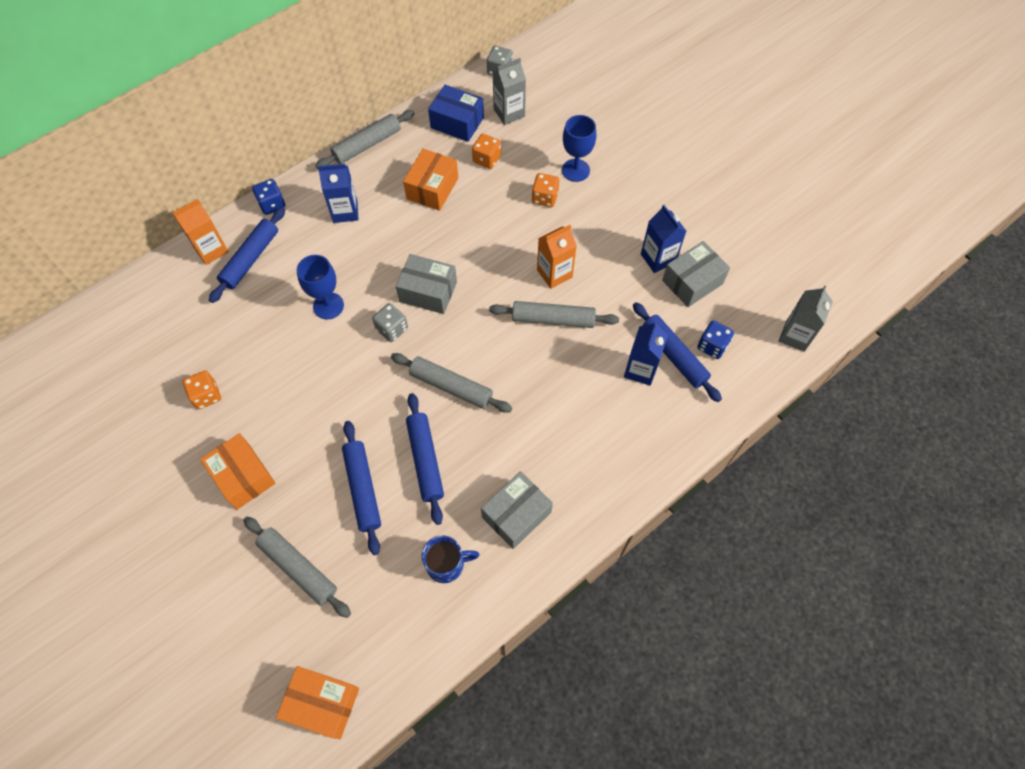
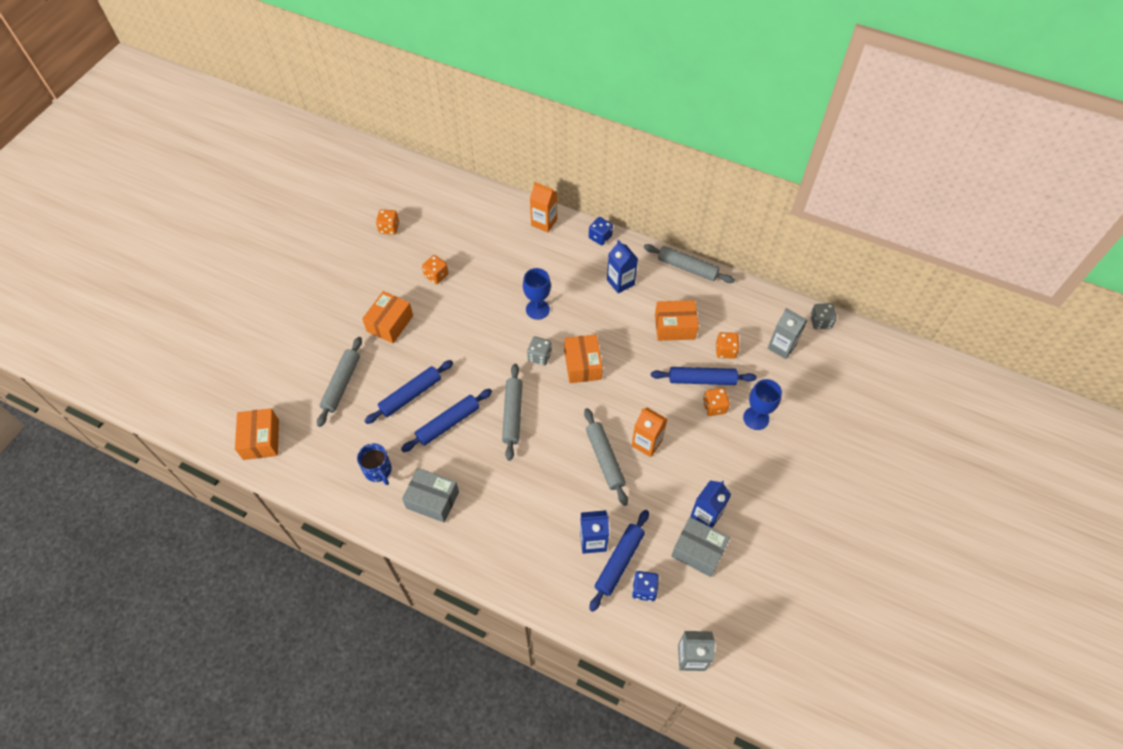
camera: 65 degrees right, 5 degrees down
(91, 424) = (389, 228): none -> orange dice
(251, 259) = (549, 247): blue rolling pin -> blue rolling pin (702, 380)
(428, 292) = (582, 365): grey box -> orange box
(457, 122) = (747, 315): blue box -> none

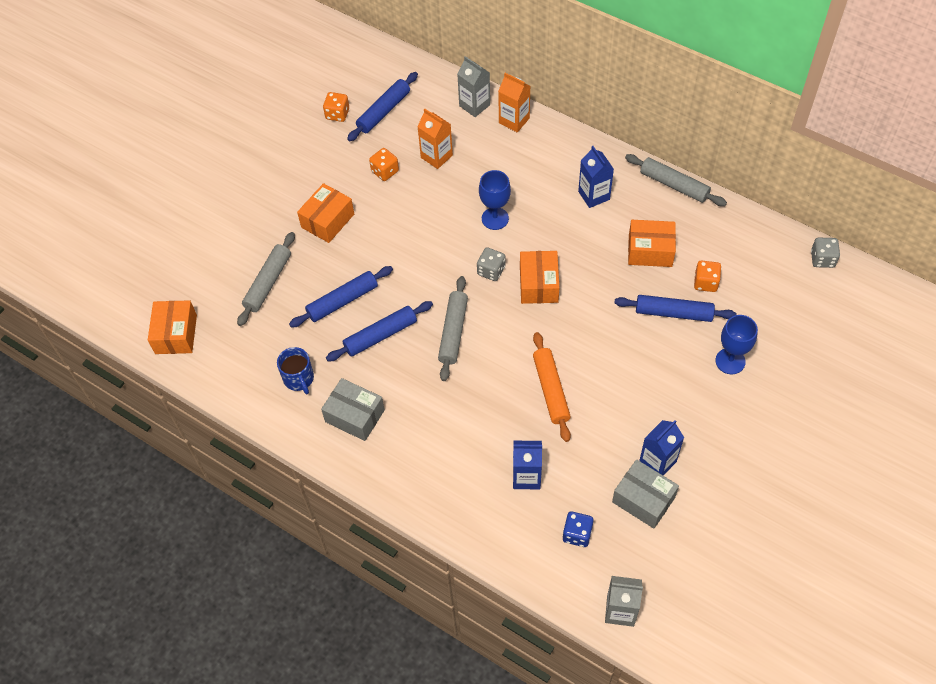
camera: 10 degrees right, 0 degrees up
(600, 237) = (577, 142): blue dice -> none
(605, 459) = (551, 390): grey rolling pin -> orange rolling pin
(619, 562) = (553, 502): blue rolling pin -> blue rolling pin (383, 111)
(646, 443) = (600, 377): orange carton -> orange carton (436, 156)
(714, 407) = (683, 344): orange dice -> none
(781, 346) = (772, 283): grey carton -> grey carton (474, 105)

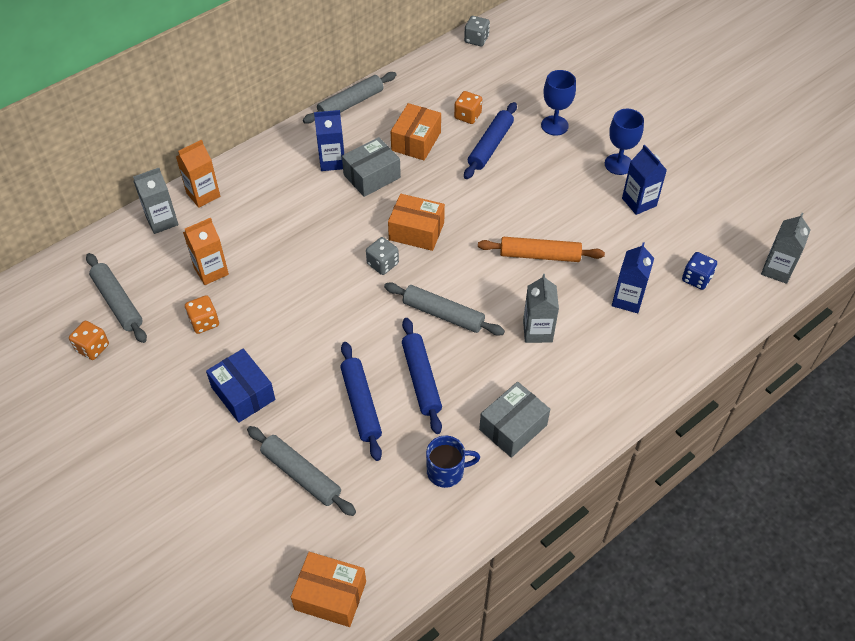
camera: 75 degrees left, 5 degrees down
(327, 221) = (243, 393): orange box -> blue box
(383, 111) = (118, 302): blue rolling pin -> grey rolling pin
(462, 410) = (537, 331): none -> grey carton
(495, 218) = (319, 243): blue goblet -> blue goblet (618, 164)
(643, 499) = (673, 222): grey box -> grey box (372, 176)

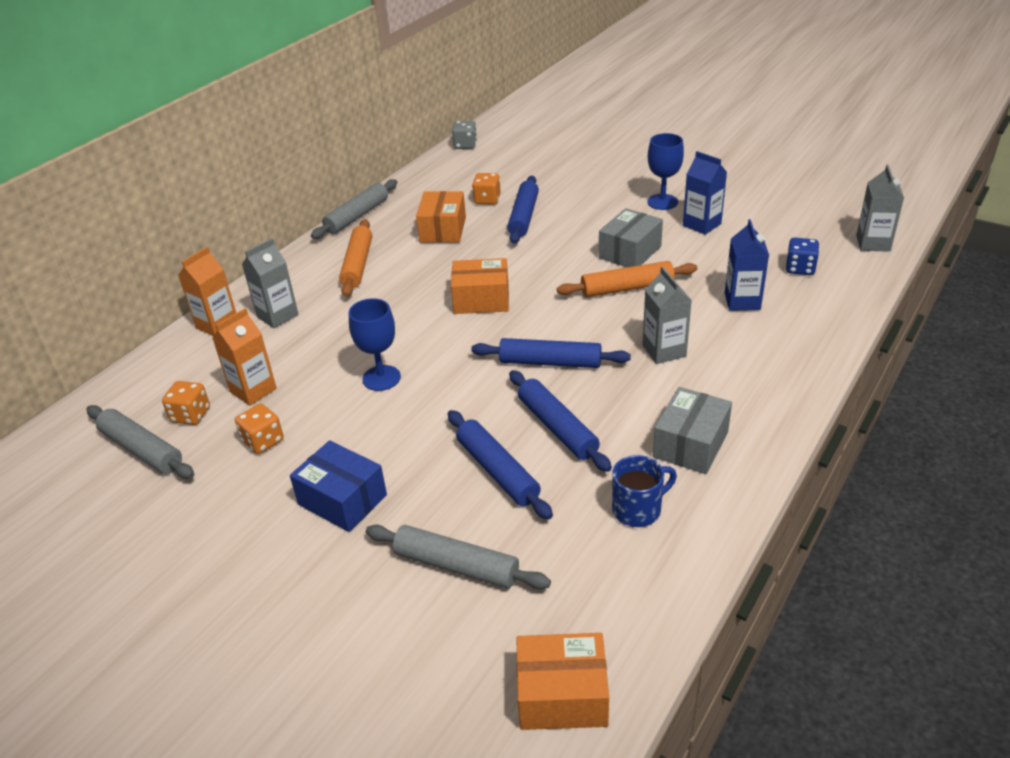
camera: 15 degrees left, 15 degrees down
(92, 348) = (121, 505): orange dice -> orange dice (191, 415)
(162, 221) = (174, 359): grey carton -> grey carton (277, 316)
(332, 161) = (358, 264): blue carton -> orange rolling pin
(372, 176) = (408, 267): grey box -> grey box (630, 252)
(382, 264) = (457, 335): grey dice -> none
(443, 314) = (550, 362): grey rolling pin -> blue rolling pin
(554, 125) = (580, 188): blue goblet -> blue goblet (381, 378)

